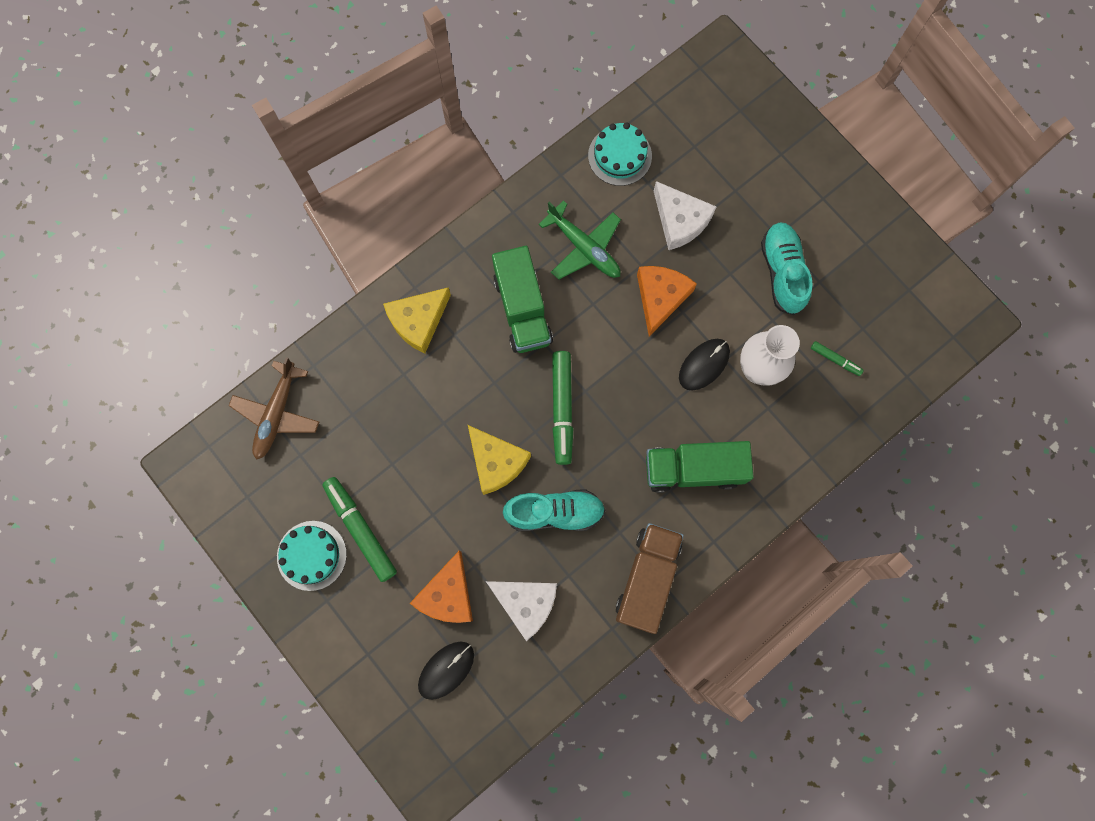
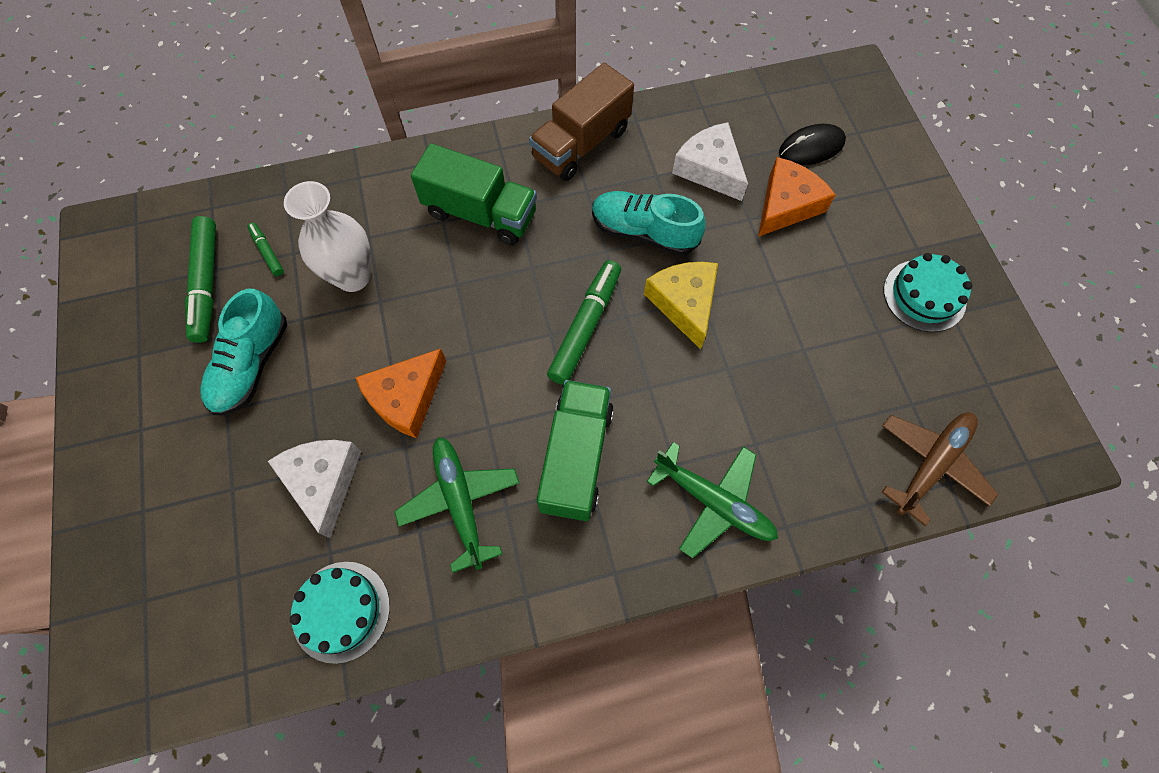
camera: 155 degrees left, 10 degrees down
(361, 529) = (861, 298): green marker -> green marker (206, 284)
(418, 321) = (713, 501): yellow cheese -> green plane
(704, 365) = (405, 305): black mouse -> none

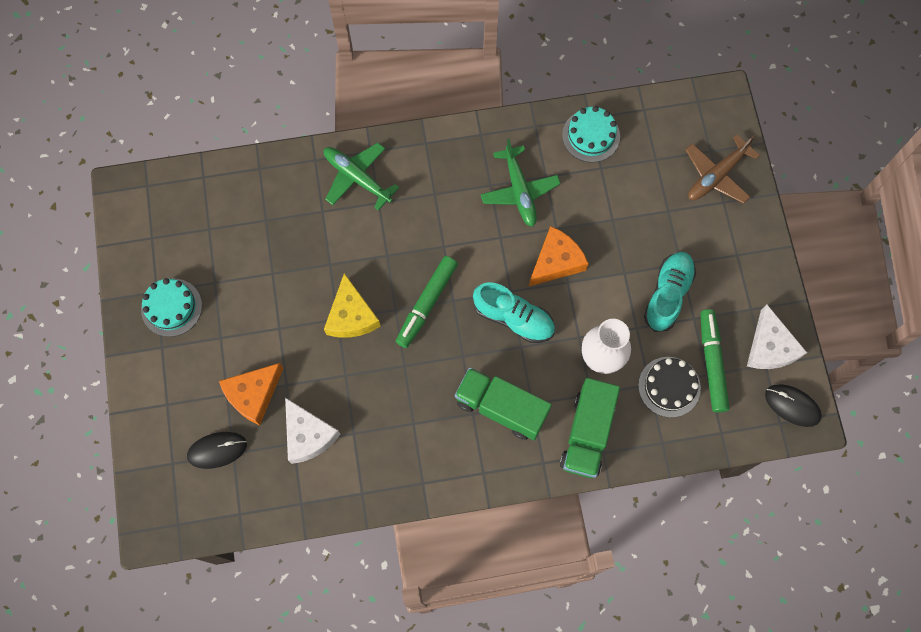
camera: 175 degrees left, 5 degrees up
(114, 243) = (792, 405): none -> black mouse
(267, 252) = (669, 387): green marker -> black cake
(323, 481) = (608, 210): white cheese -> white cheese (770, 347)
(576, 458) = (442, 212): green truck -> green truck (587, 433)
(581, 144) = (413, 471): brown truck -> none
(643, 232) = (372, 379): turquoise shoe -> turquoise shoe (514, 318)
(930, 465) = (211, 189): brown plane -> brown plane (717, 175)

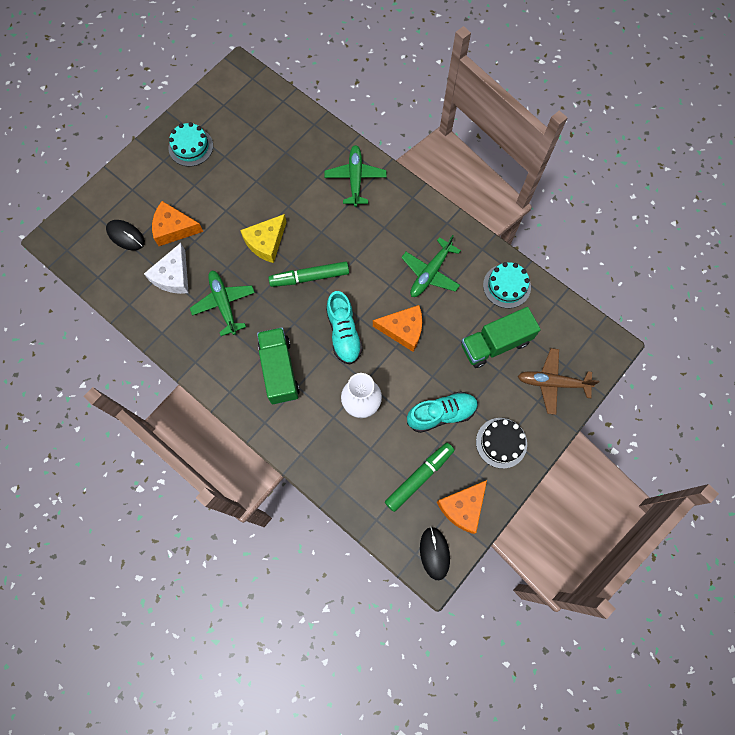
camera: 50 degrees right, 0 degrees up
(384, 408) = (224, 304): none -> green plane
(587, 433) = (305, 435): green truck -> green truck (495, 344)
(669, 387) = (379, 462): black cake -> black cake (501, 443)
(770, 347) = (463, 507): white cheese -> orange cheese

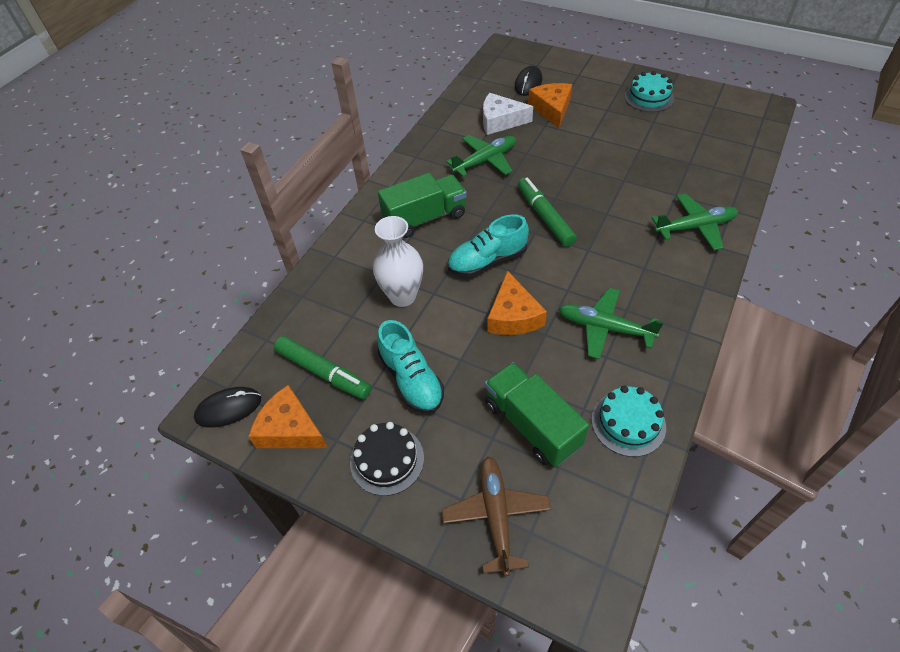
camera: 80 degrees right, 20 degrees down
(266, 242) = (570, 174): yellow cheese -> none

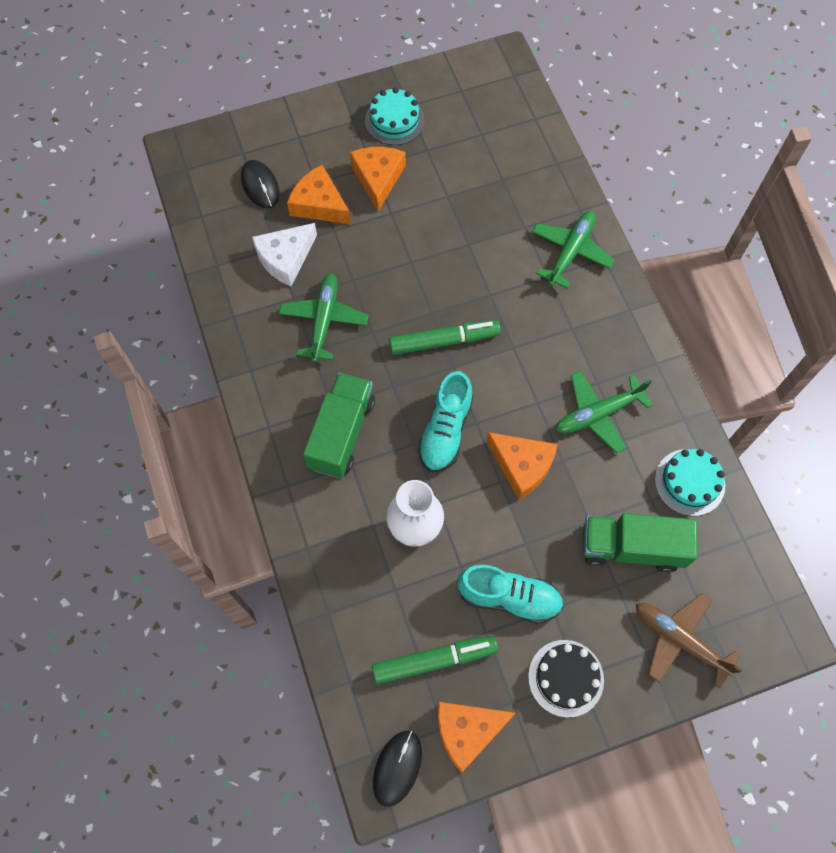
camera: 50 degrees left, 15 degrees up
(545, 216) = (444, 341): green marker -> green marker turned 150 degrees clockwise
(603, 117) = (378, 178): none -> orange cheese

